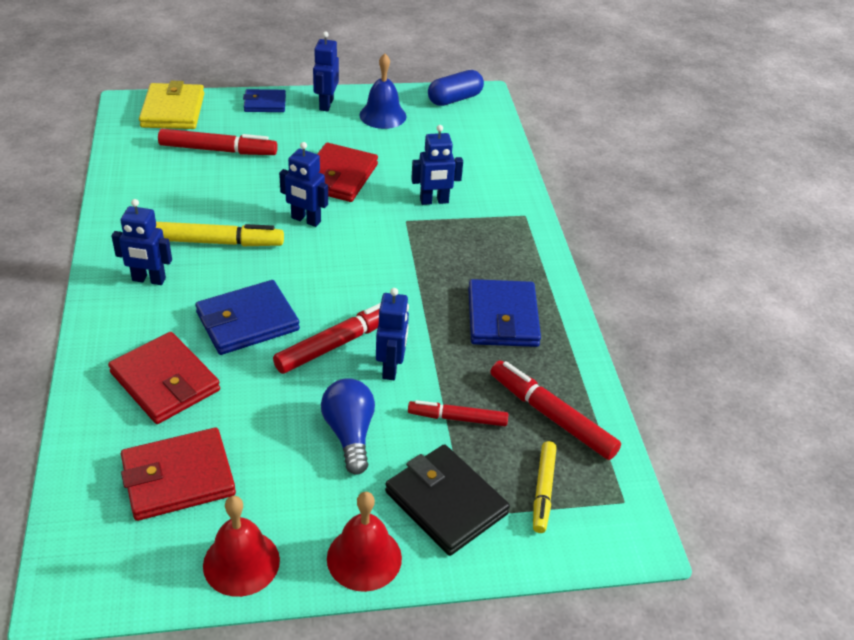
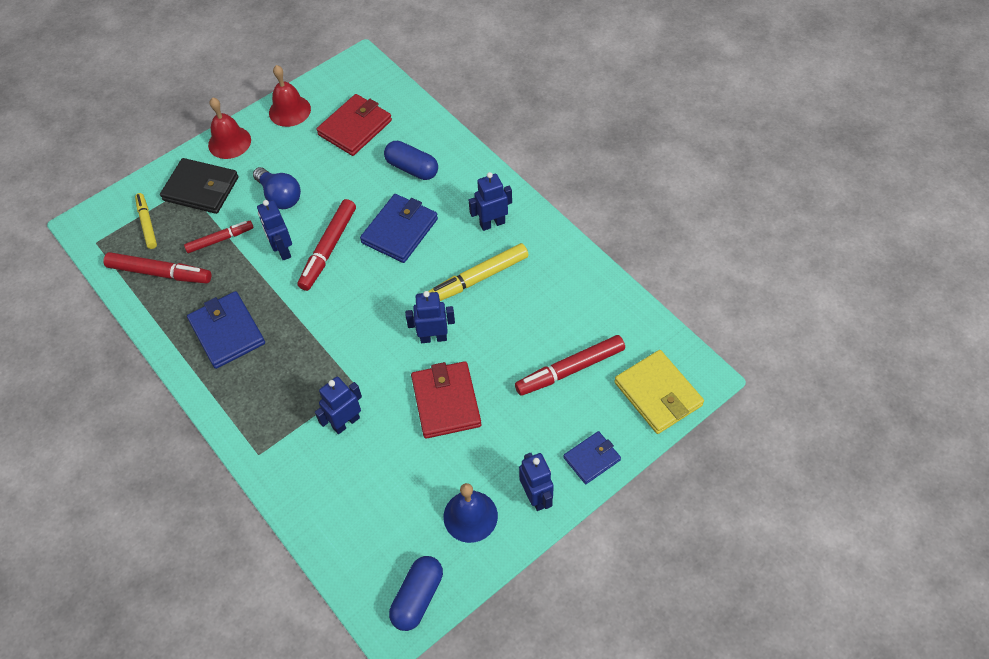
camera: 155 degrees right, 15 degrees up
(165, 382) = (412, 168): red wallet -> blue capsule

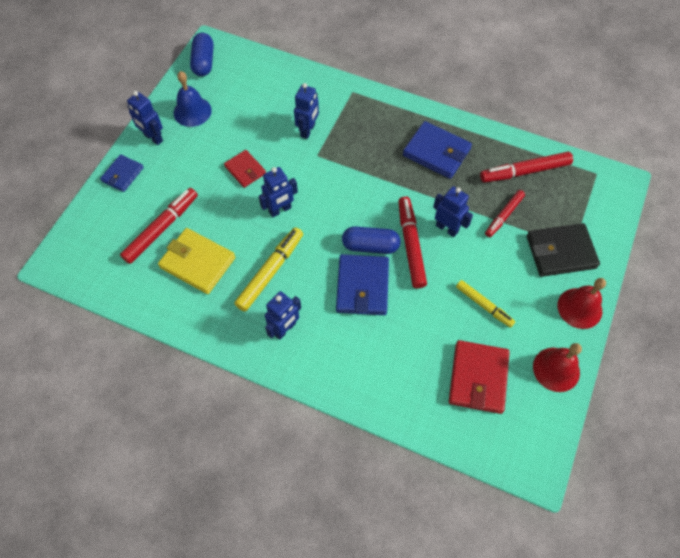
camera: 150 degrees right, 5 degrees up
(147, 224) = (573, 204): yellow marker -> yellow marker (484, 305)
(280, 196) = (488, 274): blue light bulb -> none
(412, 168) = (392, 355): blue capsule -> blue capsule (370, 246)
(446, 402) = (245, 170): red wallet -> red wallet, size x0.61
(658, 394) = (86, 238): yellow wallet -> yellow wallet (198, 262)

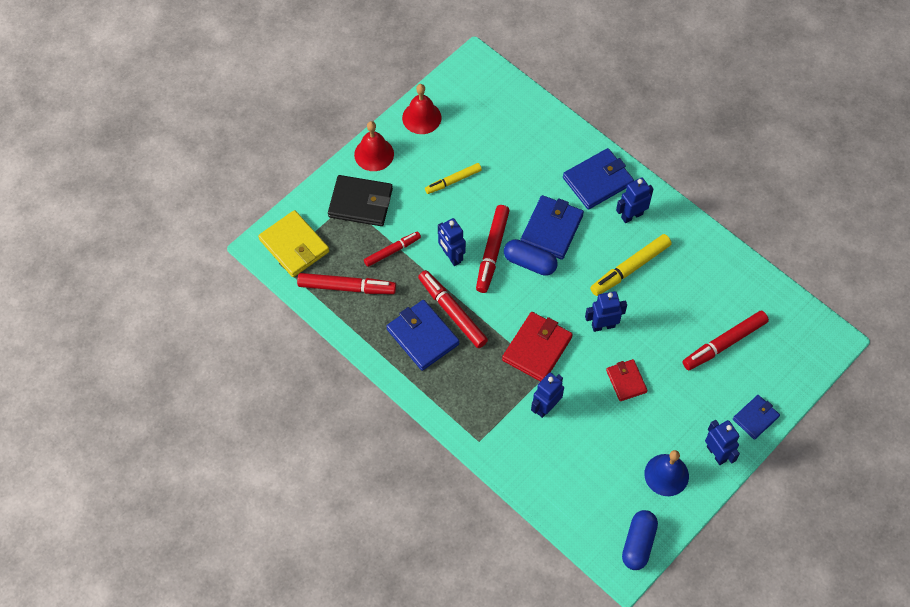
camera: 160 degrees left, 0 degrees up
(198, 262) = (695, 298): yellow wallet -> yellow wallet (294, 246)
(334, 357) = (597, 181): none -> blue wallet
(421, 179) = (452, 312): none -> red marker
(478, 378) = (487, 130): red wallet -> red wallet (537, 349)
(484, 305) = (453, 181): yellow marker -> yellow marker turned 90 degrees counterclockwise

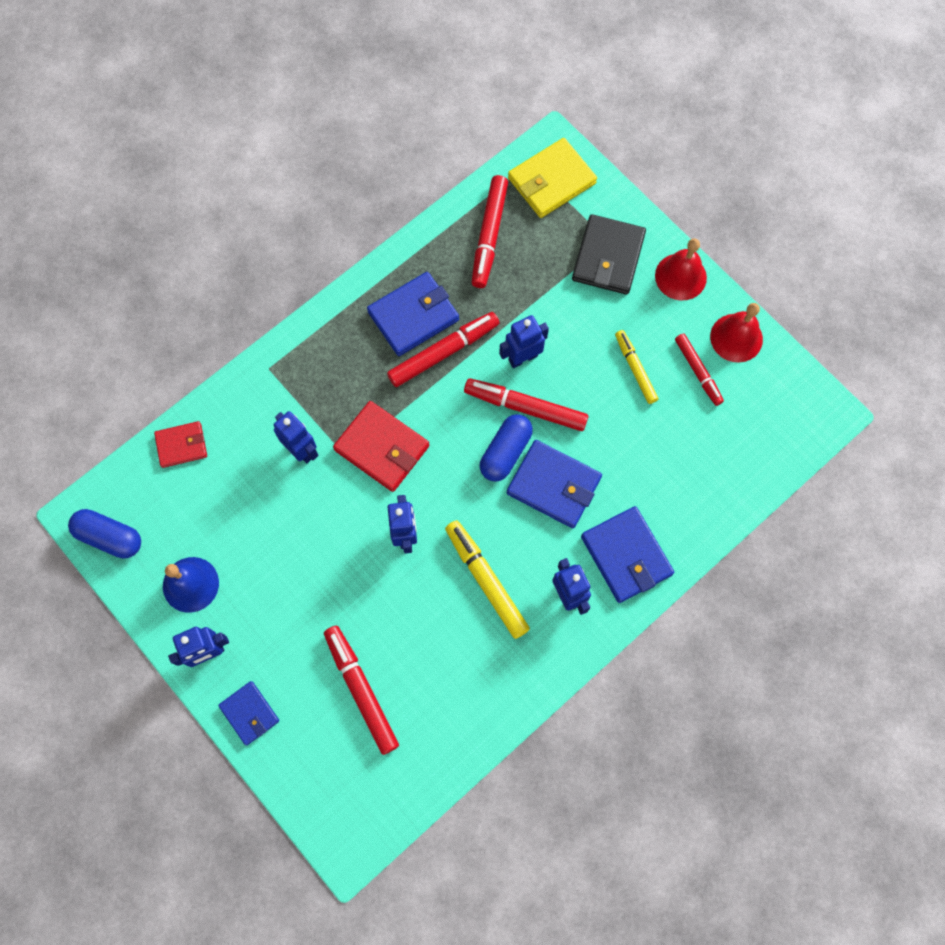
camera: 95 degrees right, 10 degrees up
(392, 251) = (536, 289): red marker -> red marker (698, 371)
(626, 381) = (323, 552): red wallet -> red wallet (181, 445)

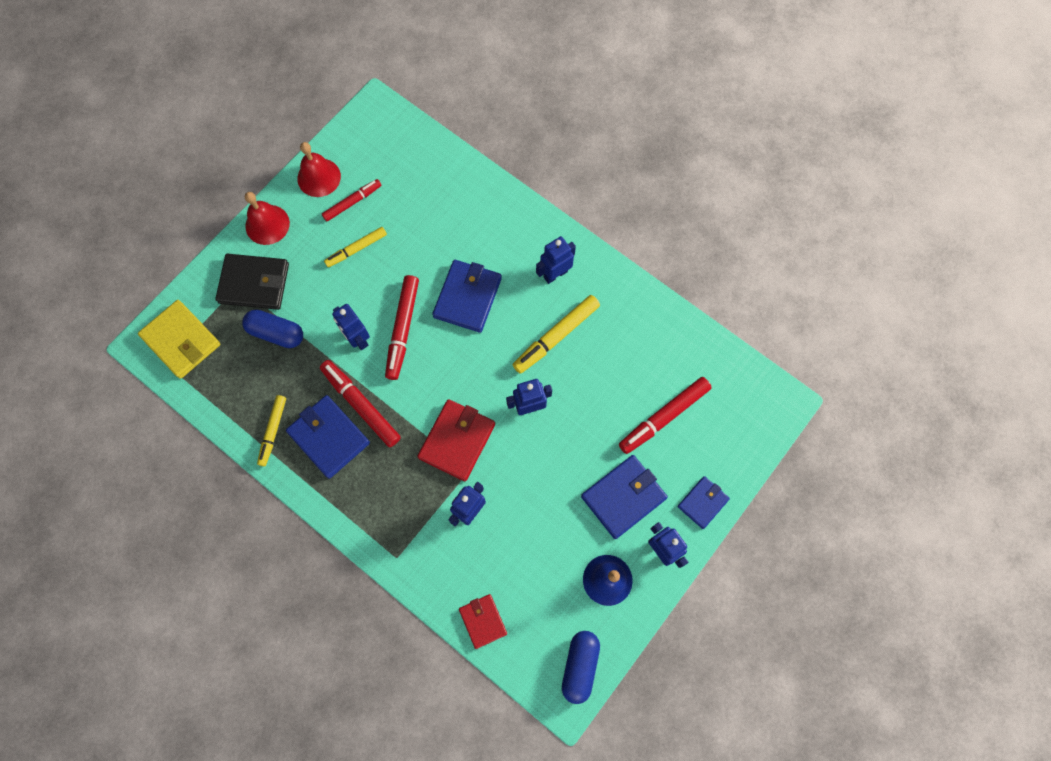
camera: 100 degrees left, 0 degrees up
(431, 262) = (273, 431): none -> yellow marker
(489, 236) = (242, 385): red marker -> none
(505, 452) = (445, 339): blue capsule -> blue capsule (276, 333)
(626, 555) = (516, 236): blue wallet -> blue wallet (623, 497)

